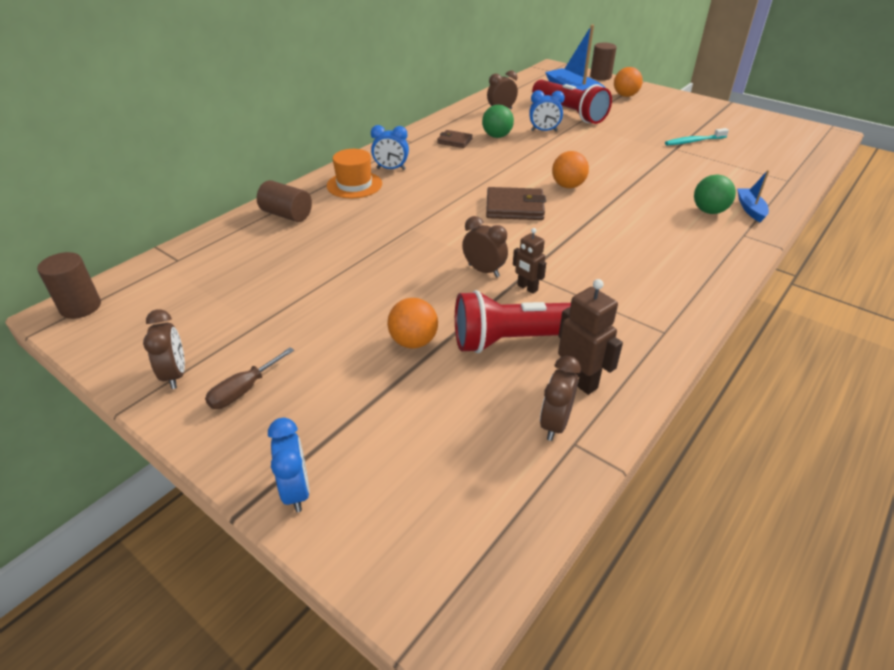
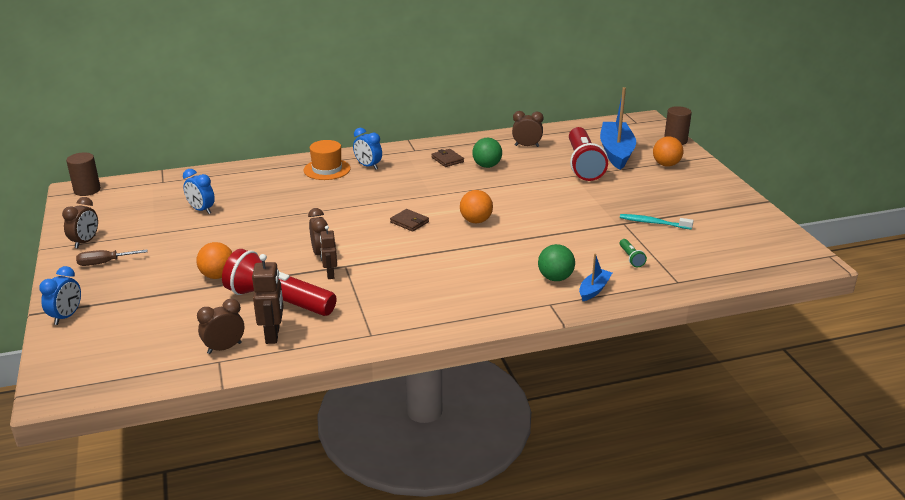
camera: 35 degrees right, 10 degrees down
(287, 215) = (257, 175): brown cylinder -> none
(514, 207) = (409, 222): brown wallet -> brown wallet, size x0.61
(544, 131) = (533, 173): blue clock -> blue clock (201, 210)
(728, 174) = (631, 258): none -> green flashlight

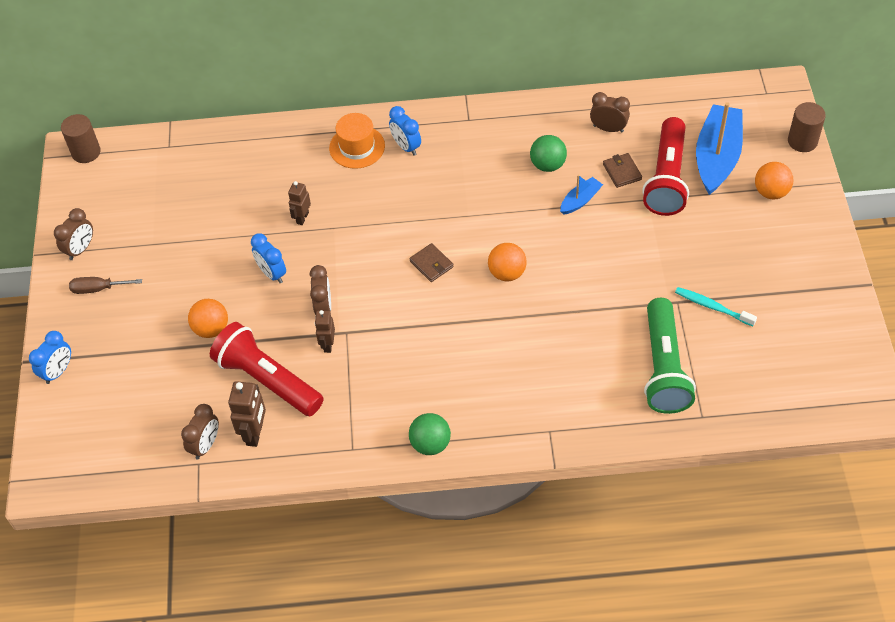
camera: 15 degrees right, 25 degrees up
(201, 210) = (206, 208): blue clock -> blue clock (272, 273)
(224, 348) = (205, 445): brown clock -> brown clock turned 135 degrees clockwise
(289, 208) = (302, 218): none -> brown robot
(447, 160) = (503, 145): brown wallet -> brown wallet (622, 172)
(555, 278) = (568, 389): green ball -> green ball (430, 444)
(594, 290) = (604, 415): blue boat -> blue boat (580, 200)
(631, 258) = (664, 367): green flashlight -> green flashlight, size x2.50

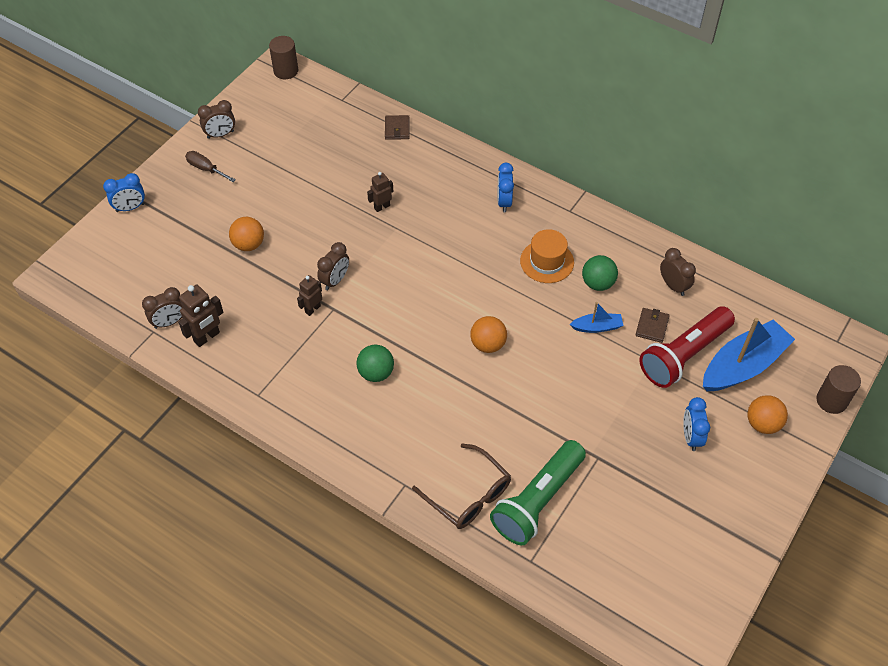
camera: 35 degrees right, 0 degrees up
(267, 380) = (250, 306): red flashlight -> none
(272, 273) = (324, 233): blue clock -> blue clock (691, 437)
(357, 147) = (468, 180): orange hat -> orange hat (547, 261)
(430, 444) = (313, 431): green ball -> green ball (376, 373)
(431, 264) = (439, 300): brown wallet -> brown wallet (397, 129)
(607, 402) = (468, 495): none -> brown glasses
(712, 307) = (623, 481): turquoise toothbrush -> none

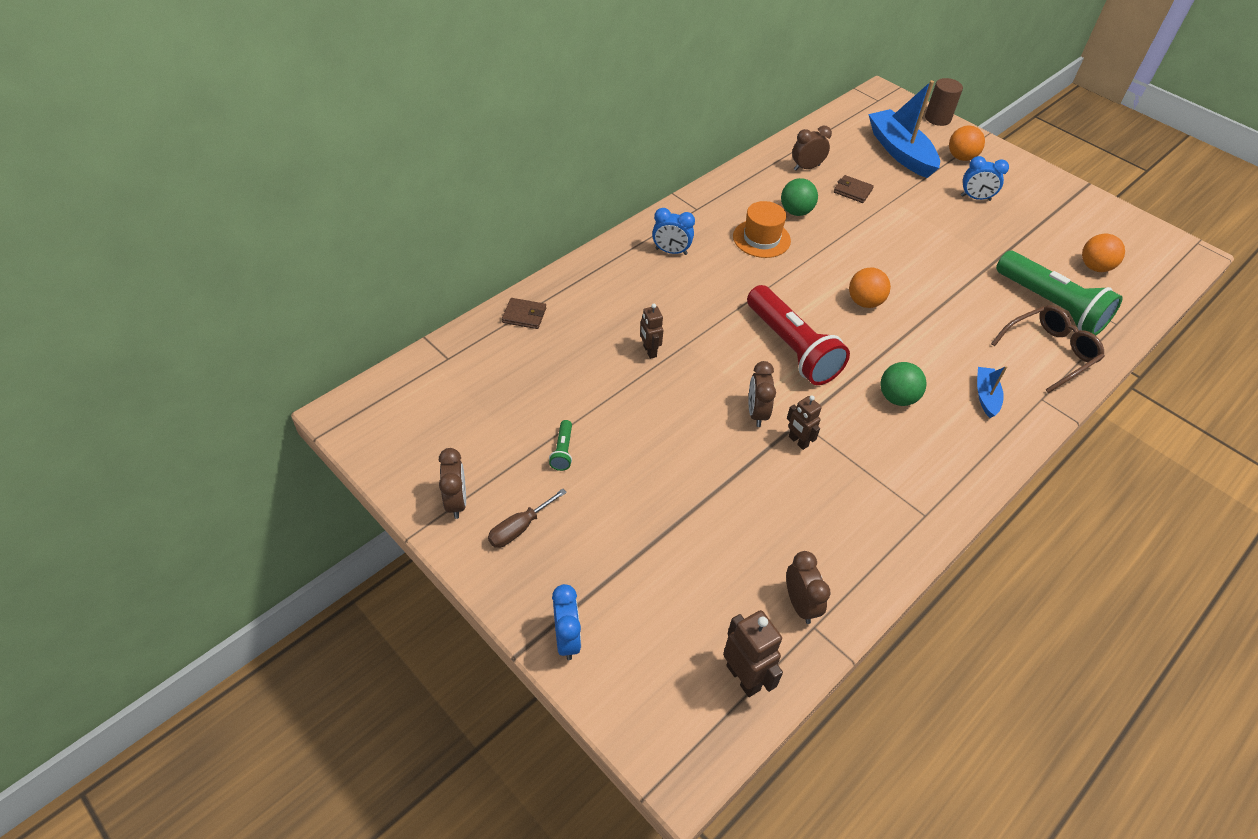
camera: 80 degrees left, 5 degrees down
(207, 337) = (830, 561): brown robot -> brown robot (743, 677)
(249, 244) = (678, 494): orange ball -> orange ball (1094, 267)
(273, 177) = (563, 451): none -> green flashlight
(286, 71) = (360, 408): brown cylinder -> none
(335, 280) = (756, 413): brown clock -> brown clock turned 135 degrees counterclockwise
(597, 327) = (849, 224): blue boat -> blue boat (986, 396)
(684, 355) = (887, 180): red flashlight -> red flashlight (791, 347)

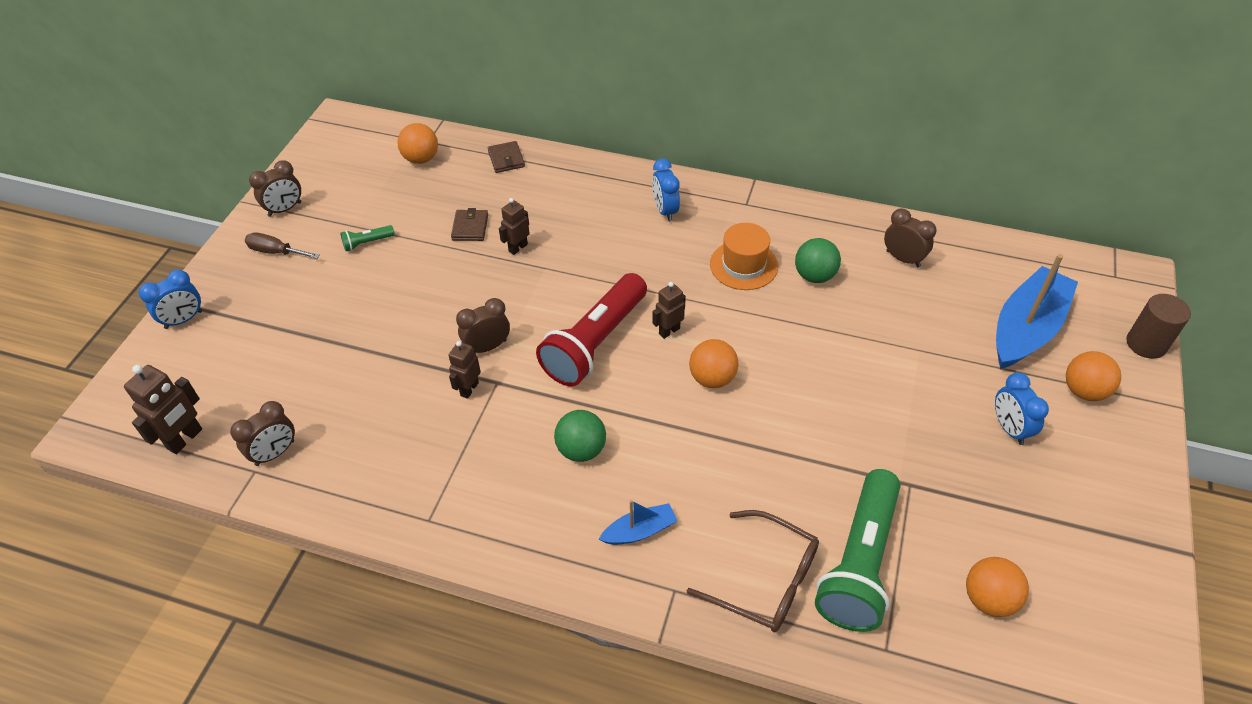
camera: 65 degrees right, 0 degrees up
(470, 371) = (421, 159): none -> orange ball
(804, 304) = (669, 331): none -> brown robot
(852, 191) = (900, 310): brown wallet -> brown wallet (470, 227)

